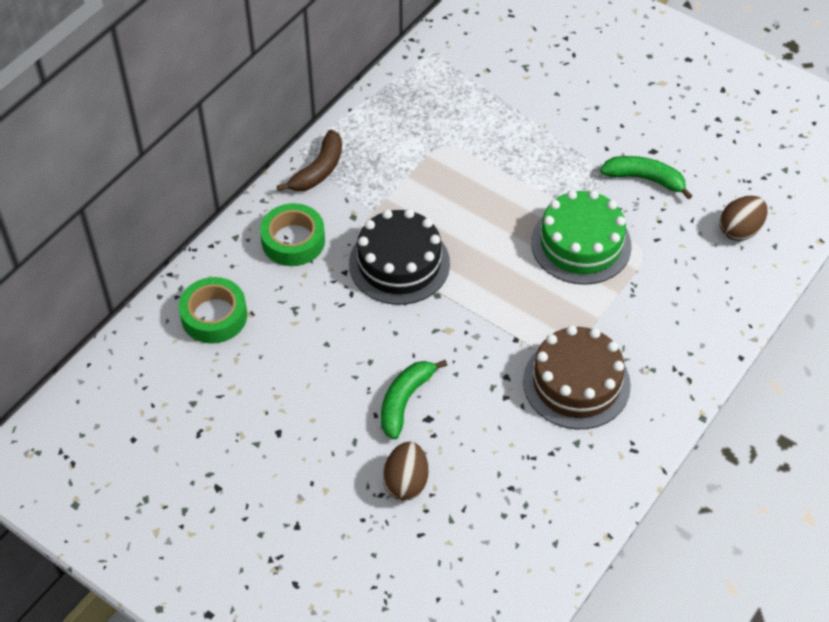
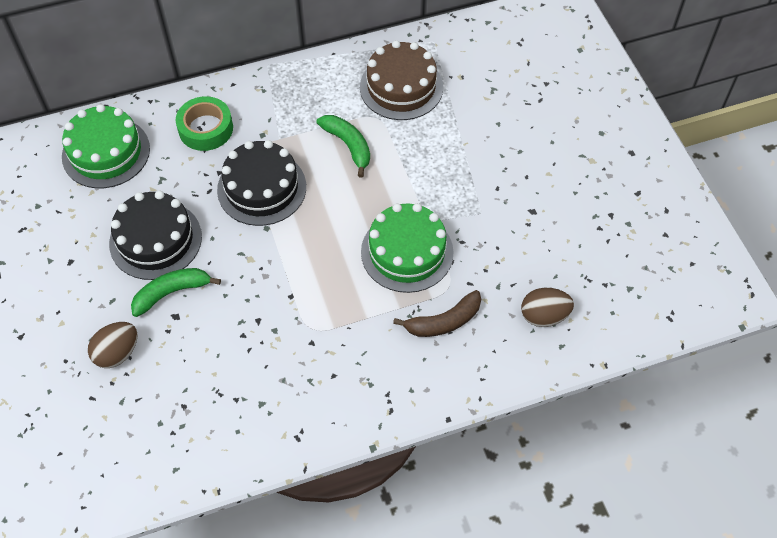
camera: 35 degrees right, 5 degrees up
(214, 316) = (106, 152): green tape -> green cake
(318, 170) = (270, 87): brown banana -> brown banana (443, 322)
(343, 365) = (155, 240): none -> black cake
(576, 383) = (303, 358): brown cake -> brown cake (401, 87)
(645, 179) = (505, 230): green banana -> green banana (348, 145)

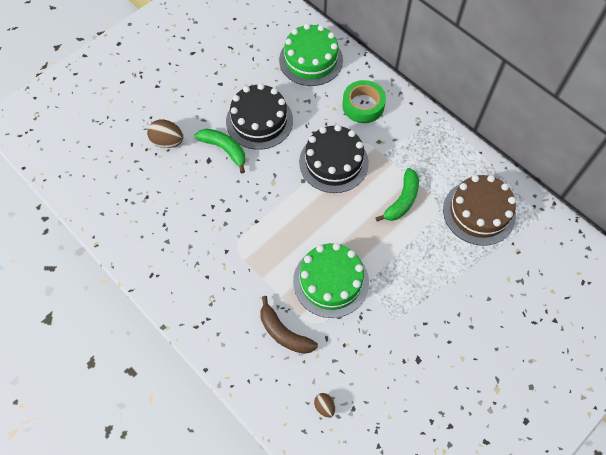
camera: 65 degrees right, 5 degrees up
(544, 316) = (324, 407): brown egg -> brown egg, size x0.57

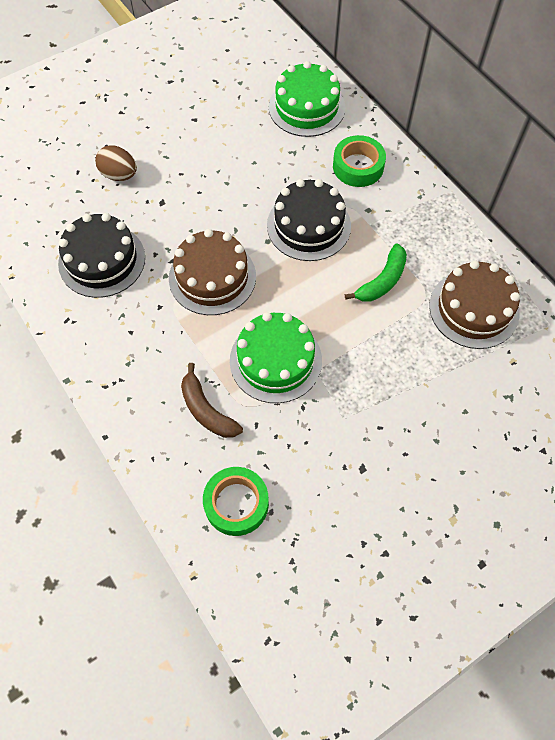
camera: 10 degrees right, 0 degrees up
(224, 149) = (183, 193): green banana -> none
(259, 121) = (231, 167): black cake -> black cake (102, 260)
(264, 219) = (212, 277): none -> brown cake
(324, 407) = (236, 503): brown egg -> green tape

